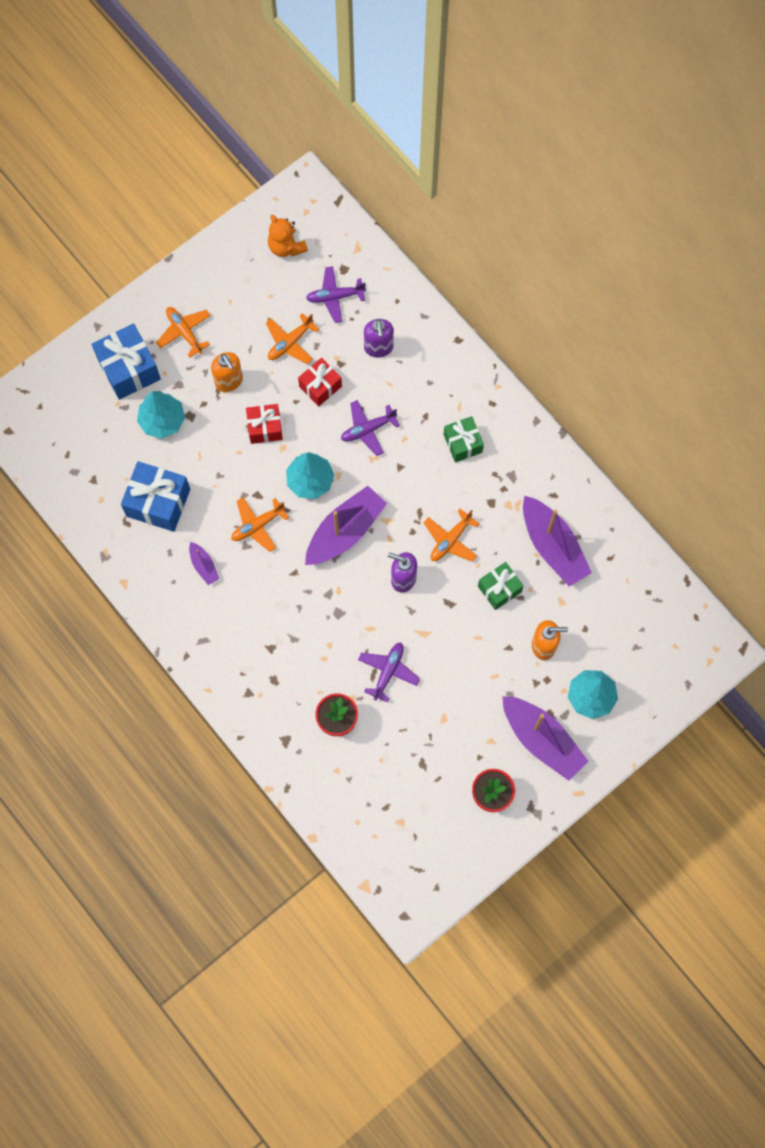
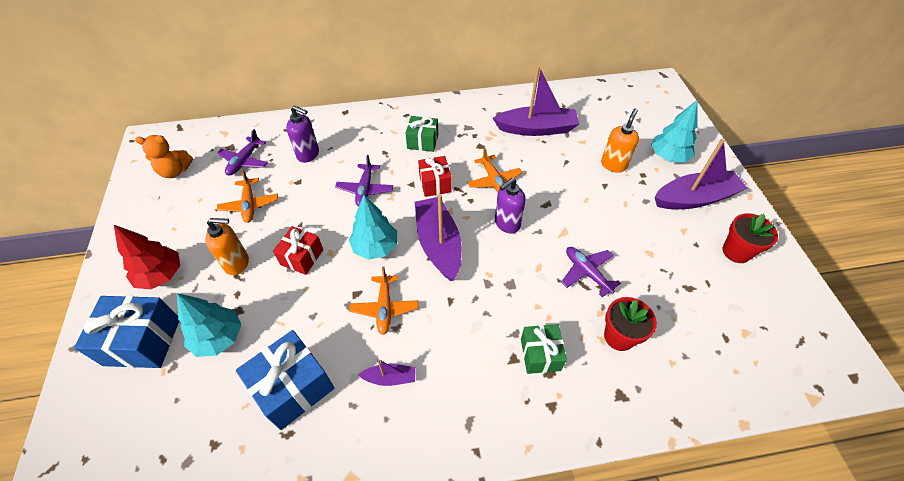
camera: 60 degrees left, 20 degrees down
(184, 332) = (161, 275): orange plane -> red tree
(320, 386) = (303, 202): red gift -> red gift (435, 184)
(499, 589) = (552, 170): green gift -> green gift (540, 354)

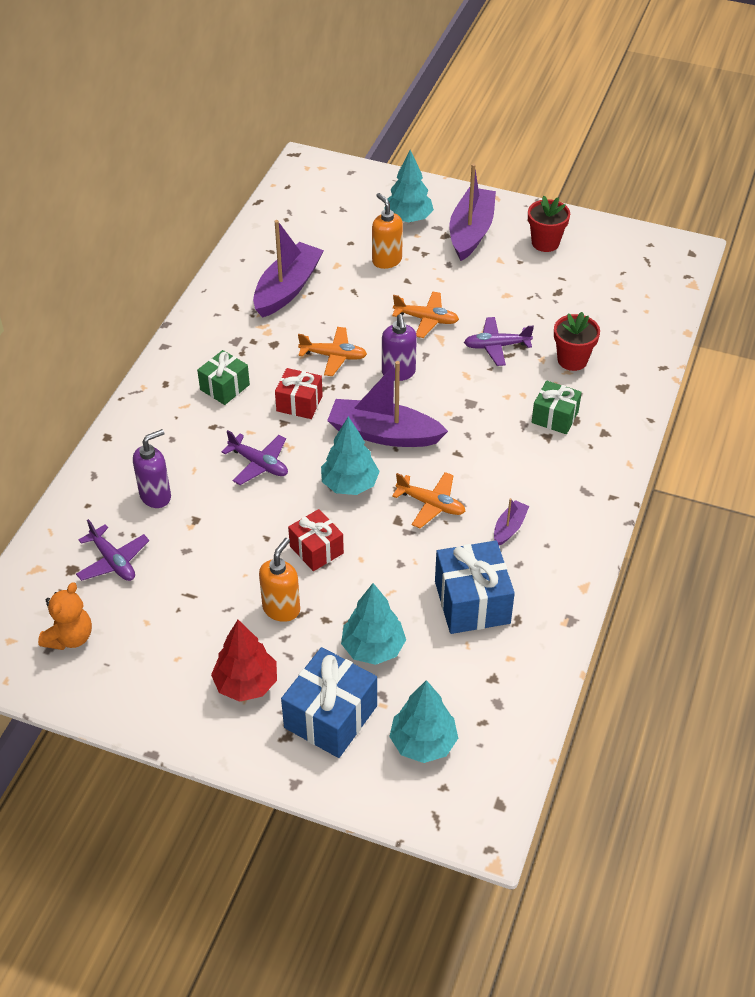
camera: 60 degrees left, 5 degrees down
(129, 420) = (423, 743): none -> turquoise tree
(249, 205) = (197, 575): orange plane -> orange plane (426, 319)

